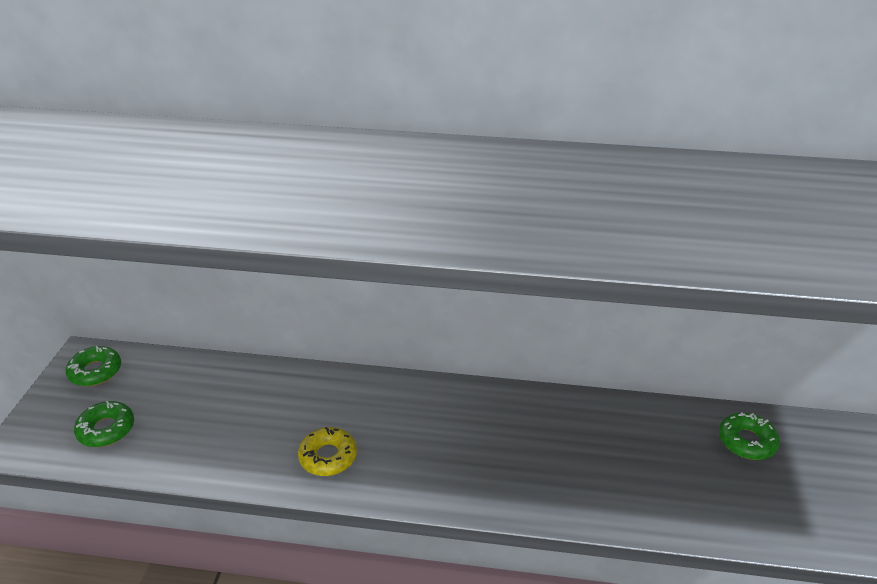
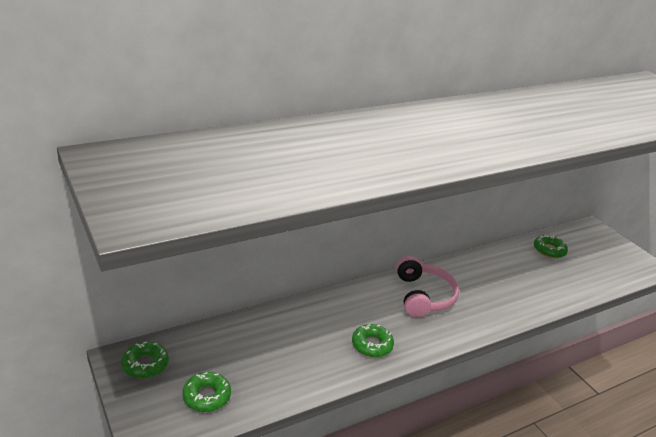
camera: 40 degrees left, 5 degrees down
(328, 457) = (372, 345): yellow donut -> green donut
(465, 426) = (423, 296): none -> pink headphones

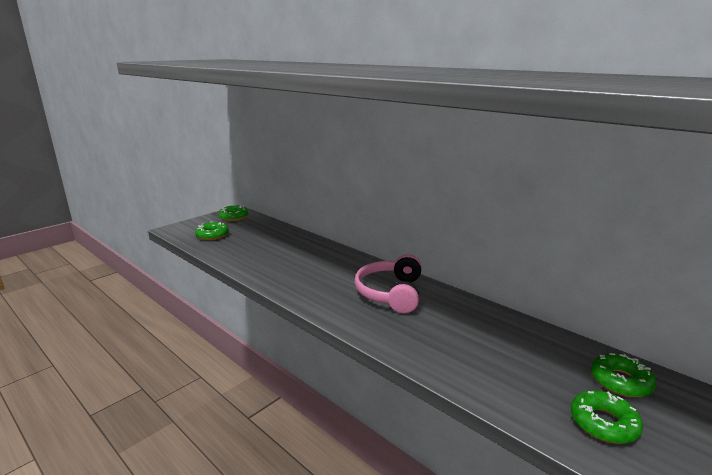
camera: 75 degrees right, 10 degrees down
(372, 345) = (296, 278): green donut -> green donut (603, 423)
(423, 296) = (390, 293): pink headphones -> pink headphones turned 120 degrees clockwise

